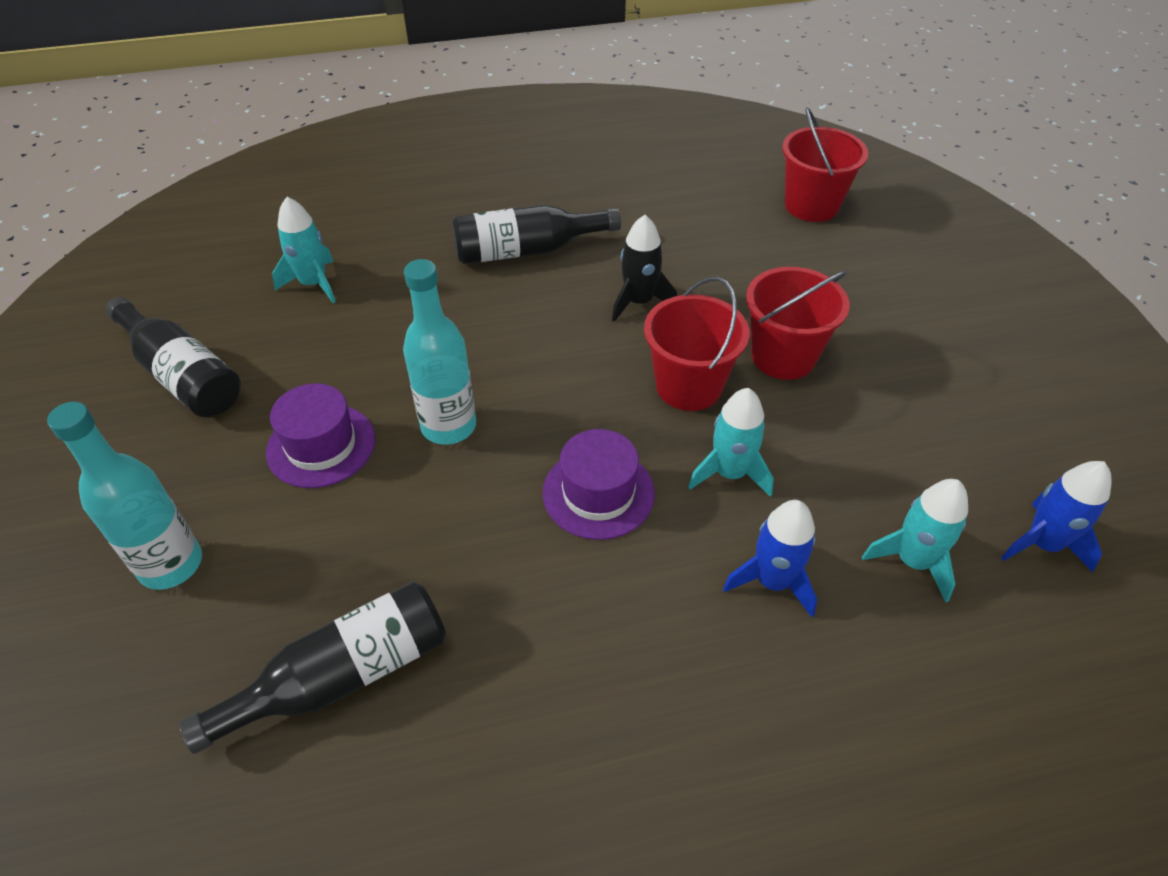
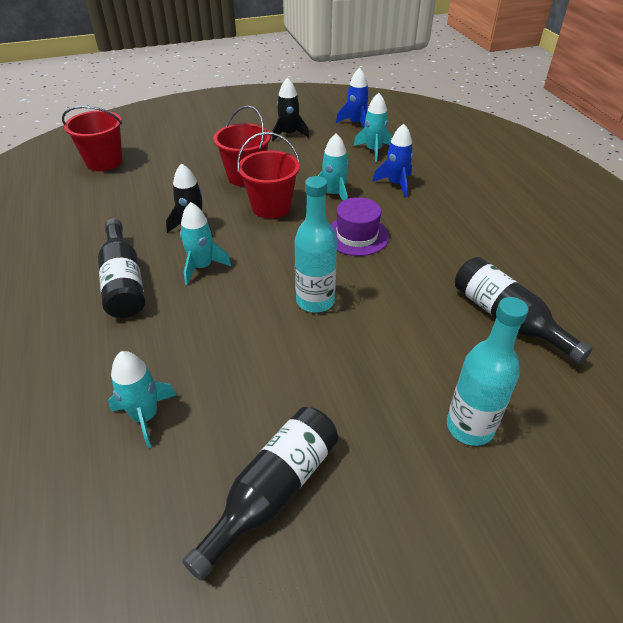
camera: 95 degrees left, 5 degrees down
(321, 445) = (343, 365): purple hat -> none
(545, 314) = (202, 267): none -> turquoise rocket
(955, 420) = (289, 134): none -> black rocket

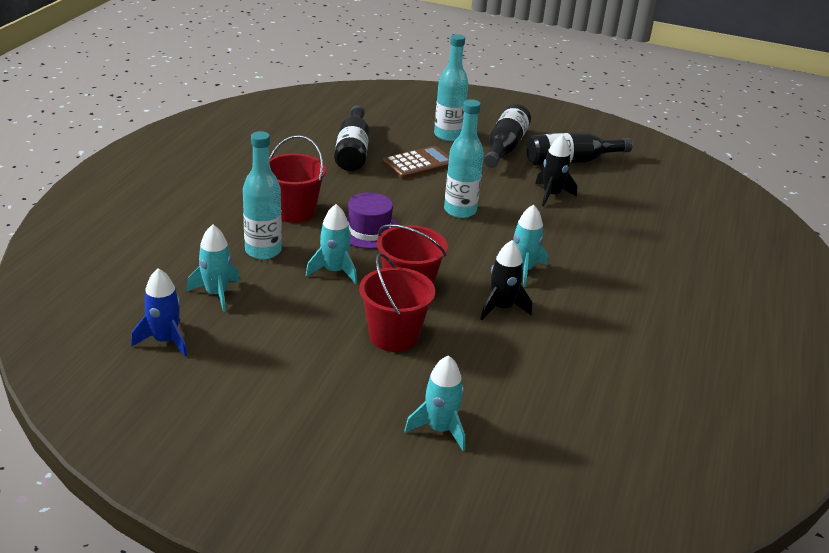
camera: 145 degrees left, 10 degrees down
(104, 162) = (547, 455): red bucket -> red bucket (294, 211)
(123, 282) = (598, 290): black bottle -> black bottle (505, 148)
(145, 416) = (622, 210): turquoise rocket -> turquoise rocket (440, 429)
(289, 134) = (268, 370): black rocket -> black rocket (551, 195)
(396, 184) = (263, 251): blue rocket -> turquoise bottle
(428, 344) = (418, 163): none -> brown calculator

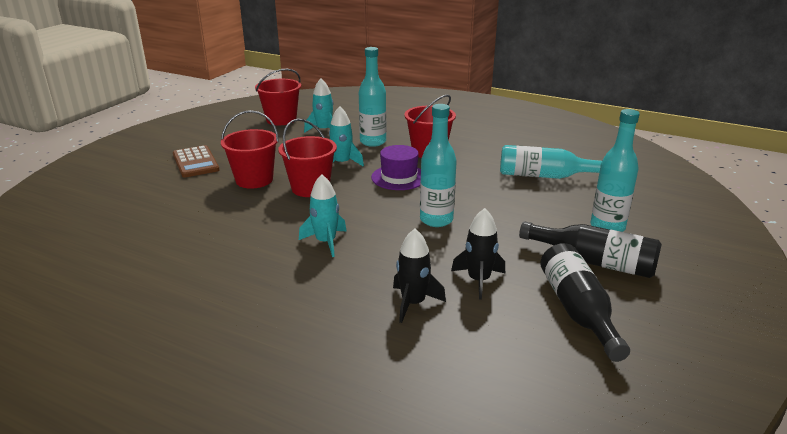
camera: 100 degrees right, 5 degrees down
(165, 340) = (281, 119): blue rocket -> red bucket
(352, 150) = (545, 176): black bottle -> turquoise bottle
(418, 163) = (530, 206): brown calculator -> brown calculator (195, 162)
(440, 429) = (148, 189): turquoise rocket -> none
(501, 308) = (270, 225): black rocket -> black rocket (413, 303)

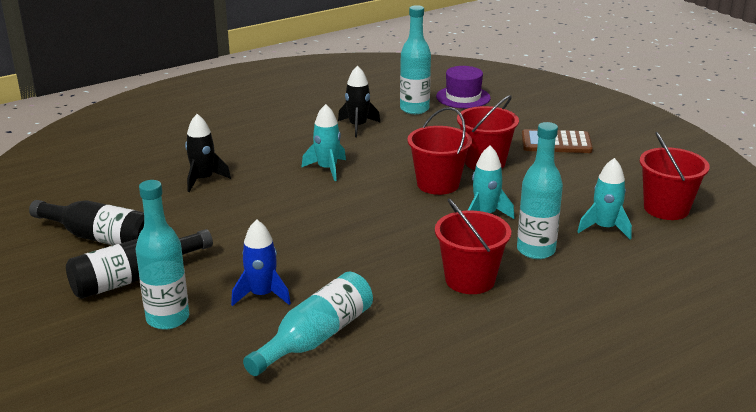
camera: 120 degrees right, 0 degrees up
(399, 177) = (415, 236): purple hat -> purple hat (463, 97)
(436, 220) = (302, 227): turquoise bottle -> turquoise bottle (414, 109)
(478, 280) = (191, 213): black rocket -> black rocket (358, 126)
(534, 205) = (262, 295): none -> blue rocket

